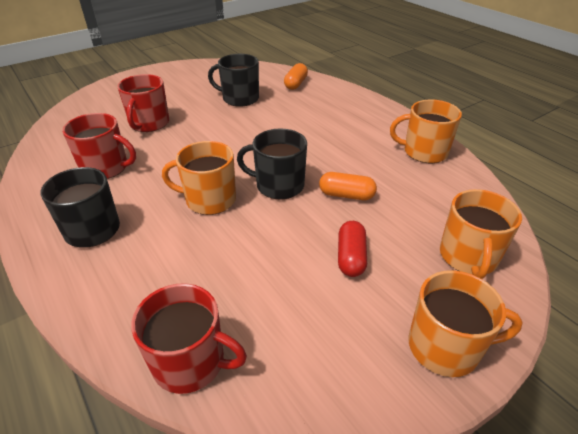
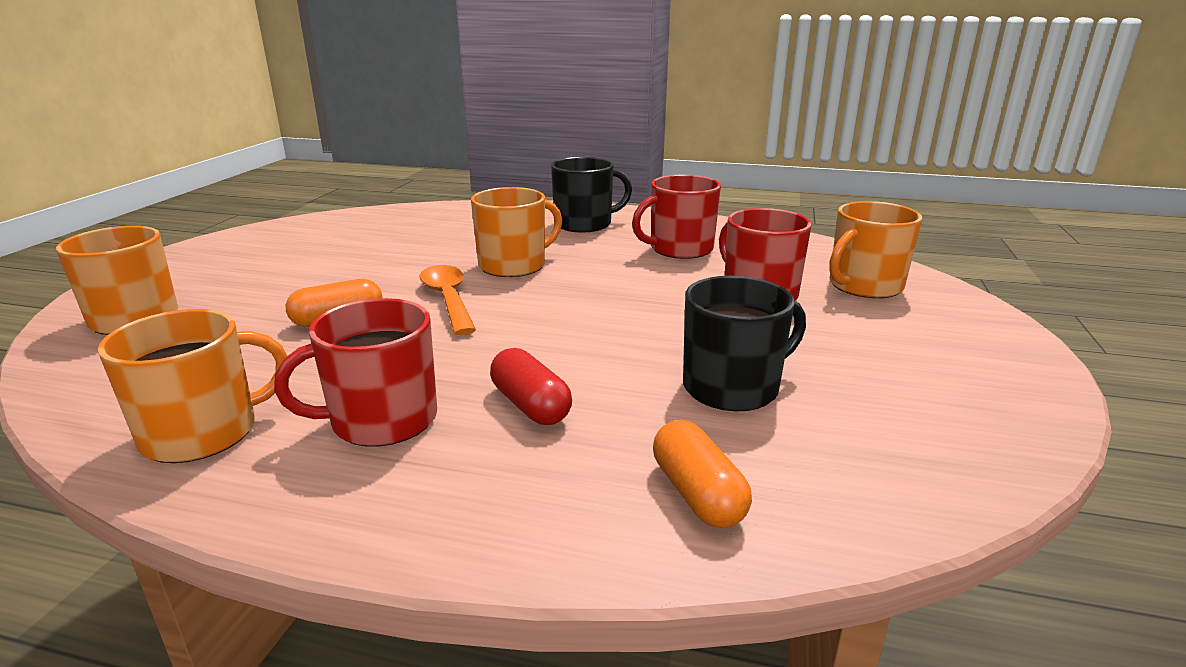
camera: 140 degrees right, 15 degrees down
(190, 362) = (394, 214): red mug -> red mug (382, 420)
(278, 185) = (448, 299): black mug -> orange spoon
(351, 257) = (297, 278): red capsule -> red capsule (530, 405)
(445, 346) = (178, 263): orange mug -> orange mug (864, 286)

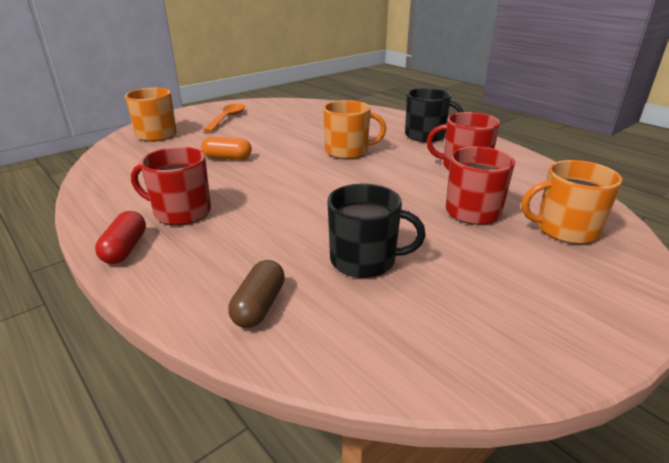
camera: 35 degrees right, 5 degrees up
(203, 433) = (117, 193): orange mug -> none
(448, 299) = (288, 161): orange spoon -> orange spoon (227, 118)
(530, 405) = (249, 229): red capsule -> red capsule (125, 249)
(697, 494) = (259, 306): orange capsule -> brown capsule

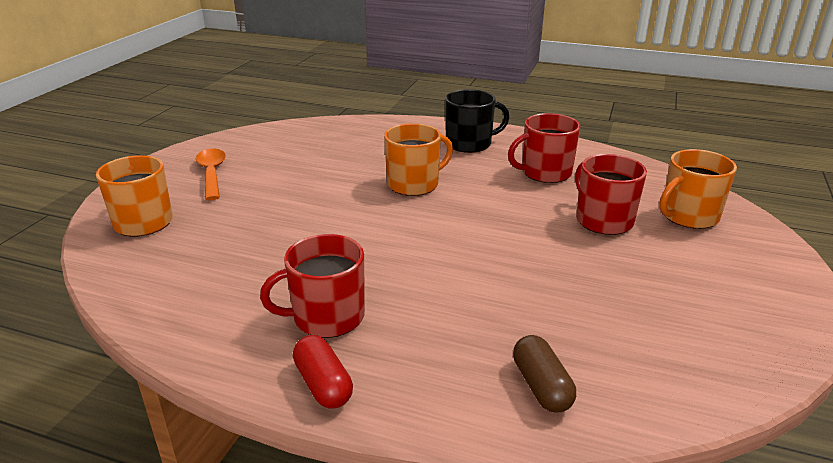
camera: 30 degrees left, 0 degrees up
(227, 158) = (287, 230): orange capsule -> none
(364, 260) = (574, 303): black mug -> none

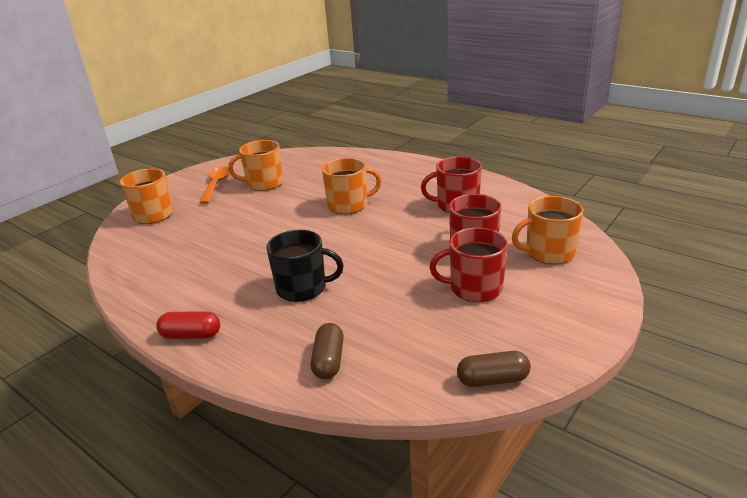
camera: 20 degrees right, 0 degrees up
(280, 167) = (264, 183): none -> orange mug
(323, 384) = (191, 335): red capsule -> red capsule turned 75 degrees counterclockwise
(327, 317) = (223, 292): red mug -> red mug (474, 288)
(469, 144) = (414, 177): black mug -> black mug (302, 288)
(751, 374) = (492, 380): none -> brown capsule

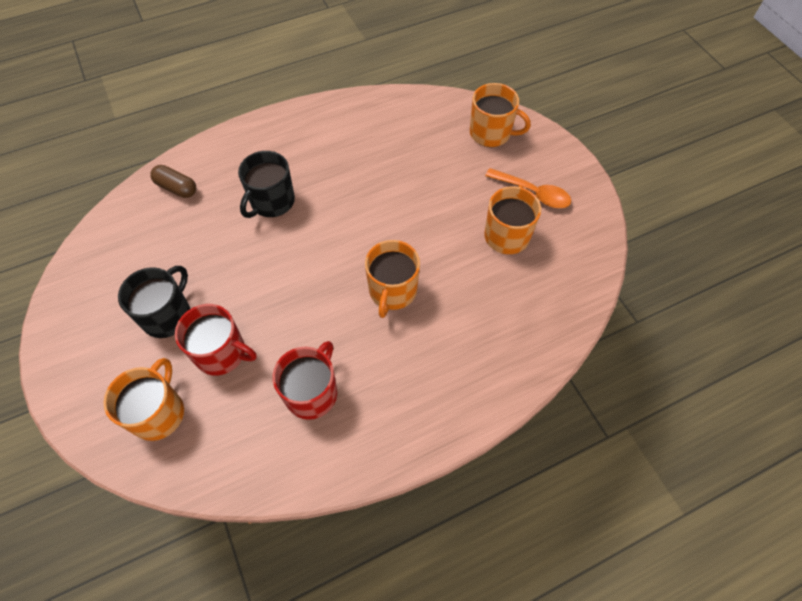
camera: 115 degrees right, 30 degrees up
(191, 335) = (270, 126): red capsule -> none
(474, 288) = (167, 315): red mug -> black mug
(492, 380) = (76, 265): brown capsule -> none

